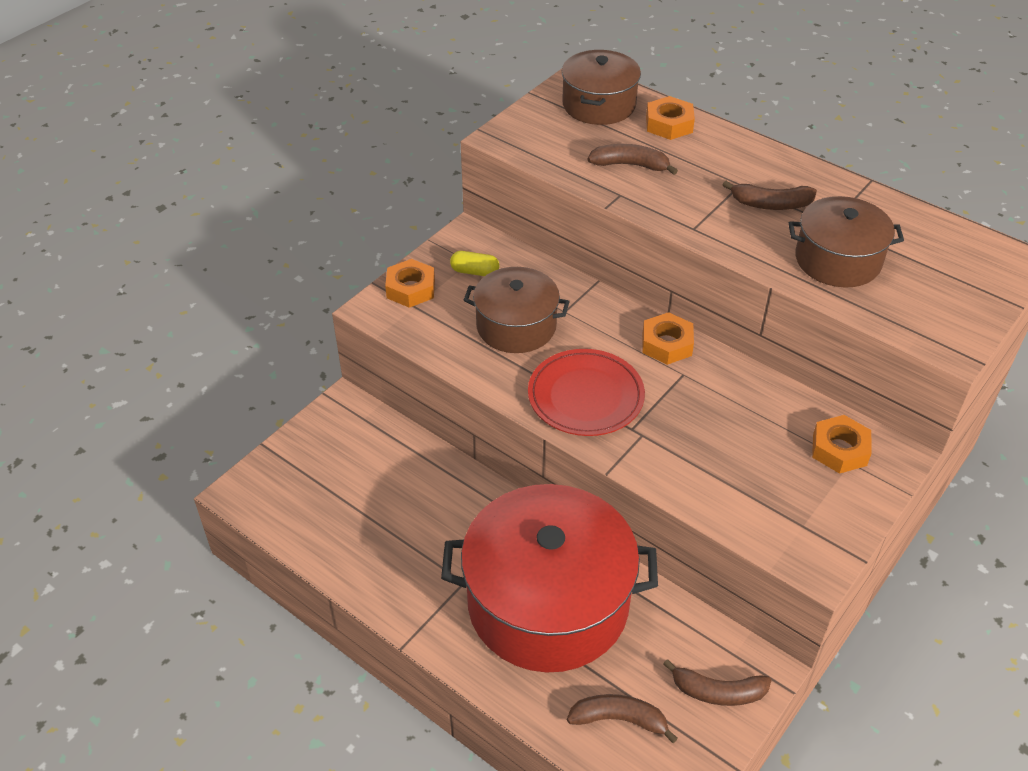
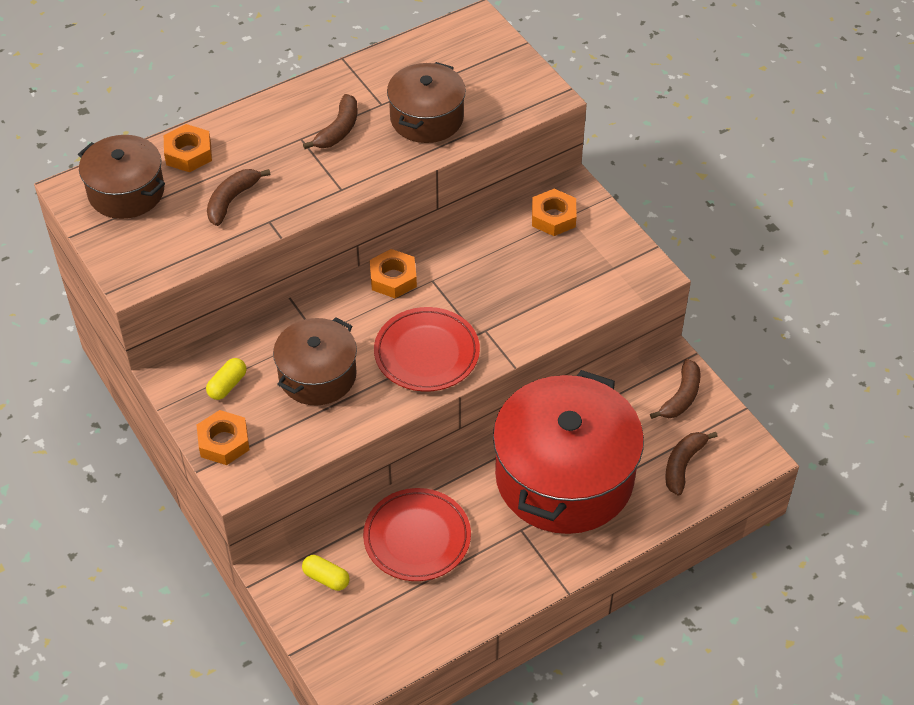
camera: 70 degrees left, 5 degrees up
(350, 443) = (326, 578): none -> yellow capsule
(420, 498) = (417, 538): none -> red plate

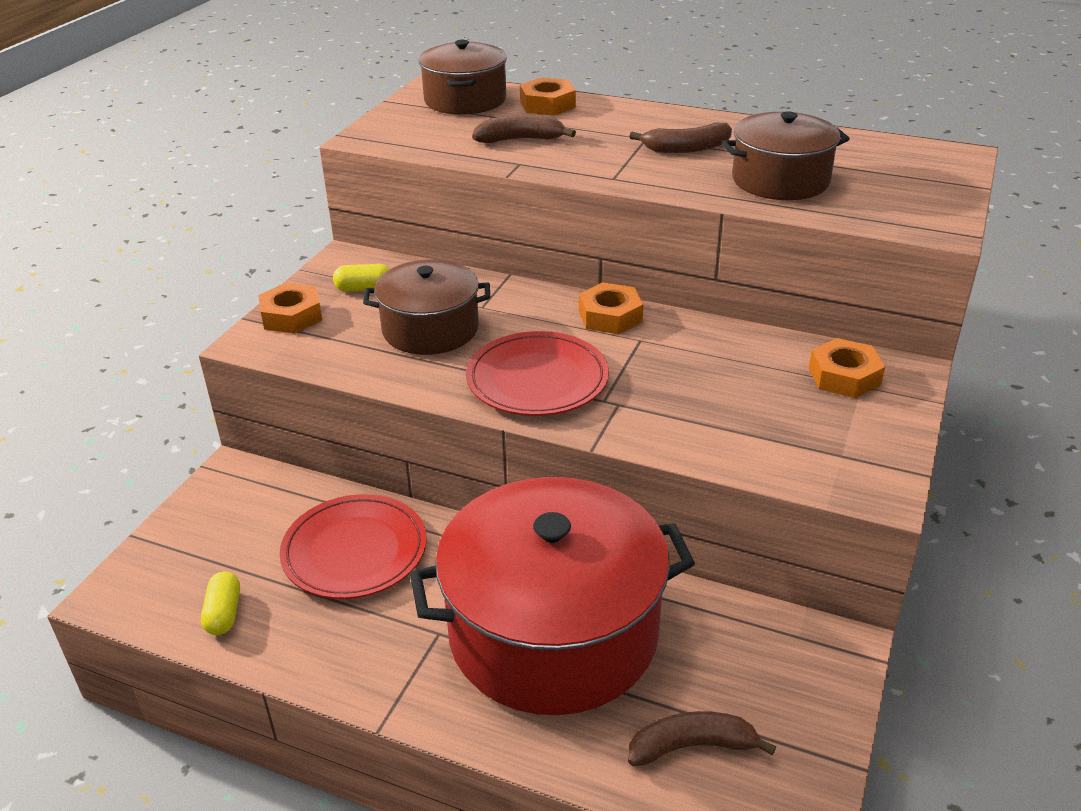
camera: 55 degrees right, 15 degrees down
(326, 578) = (248, 511): yellow capsule -> yellow capsule (224, 613)
(681, 397) = (798, 683): brown banana -> none

